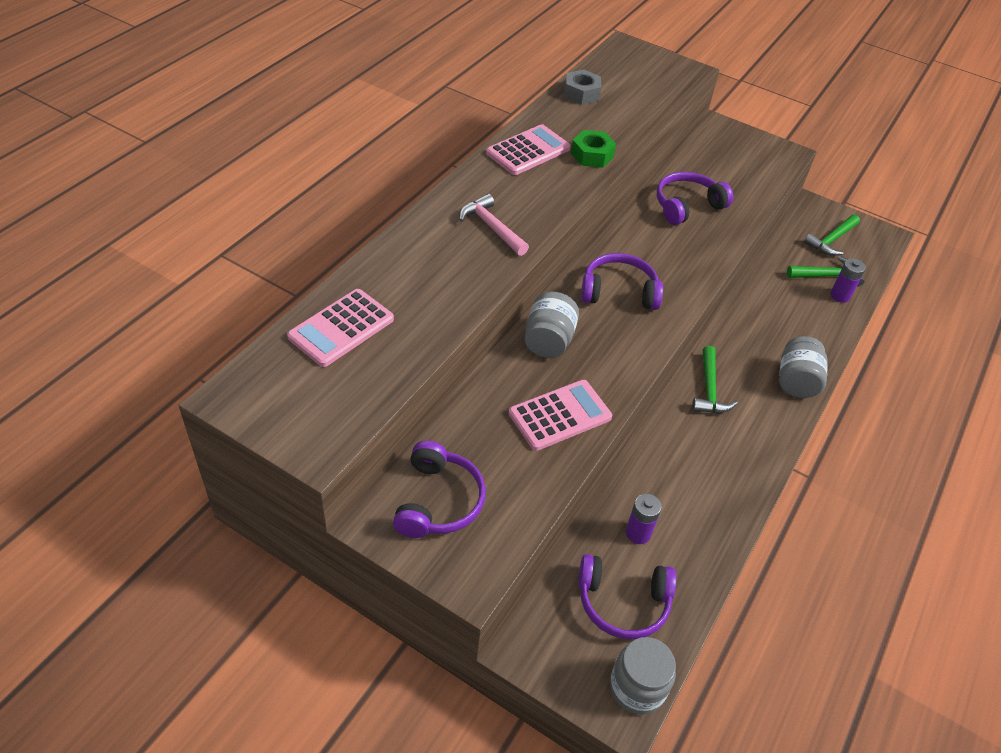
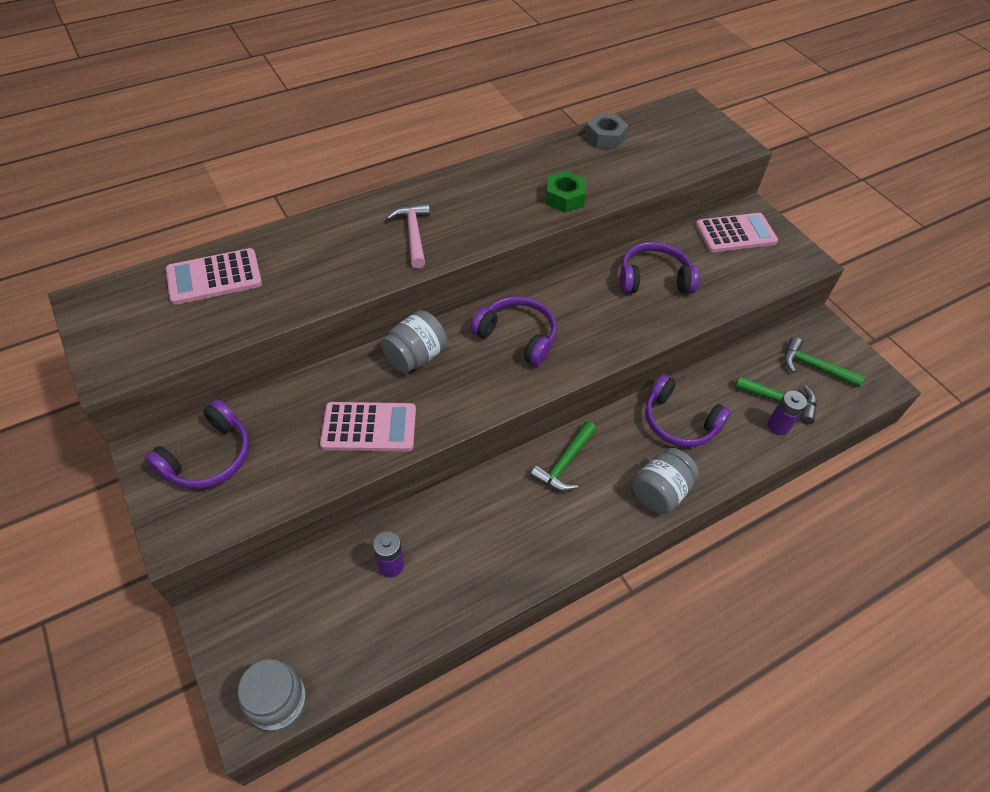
camera: 30 degrees right, 5 degrees up
(528, 151) = (507, 176): pink calculator -> pink calculator (735, 233)
(623, 603) = (327, 621): purple headphones -> purple headphones (679, 422)
(831, 240) = (814, 367): green hammer -> green hammer turned 45 degrees clockwise

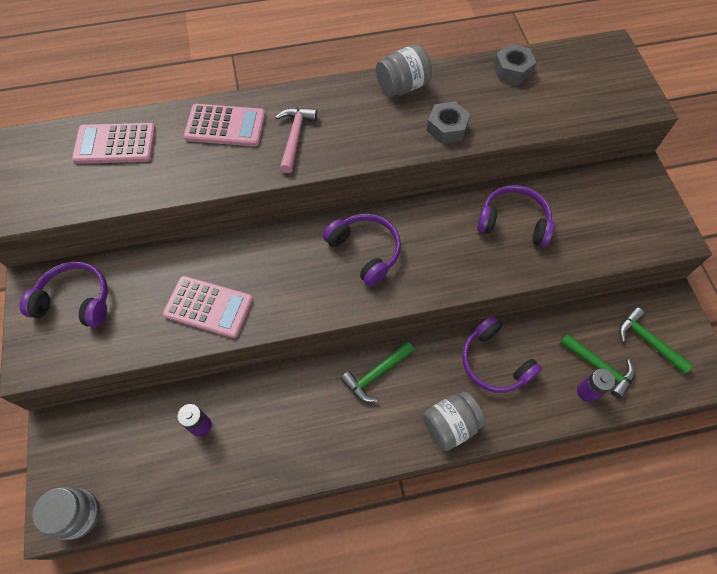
camera: 20 degrees right, 10 degrees up
(209, 457) = (76, 300): purple headphones -> purple headphones turned 135 degrees counterclockwise
(415, 356) = (270, 249): grey jar -> grey jar (402, 86)
(564, 198) = (447, 128): green nut -> grey nut
(735, 233) = (614, 191): pink calculator -> pink calculator (225, 126)

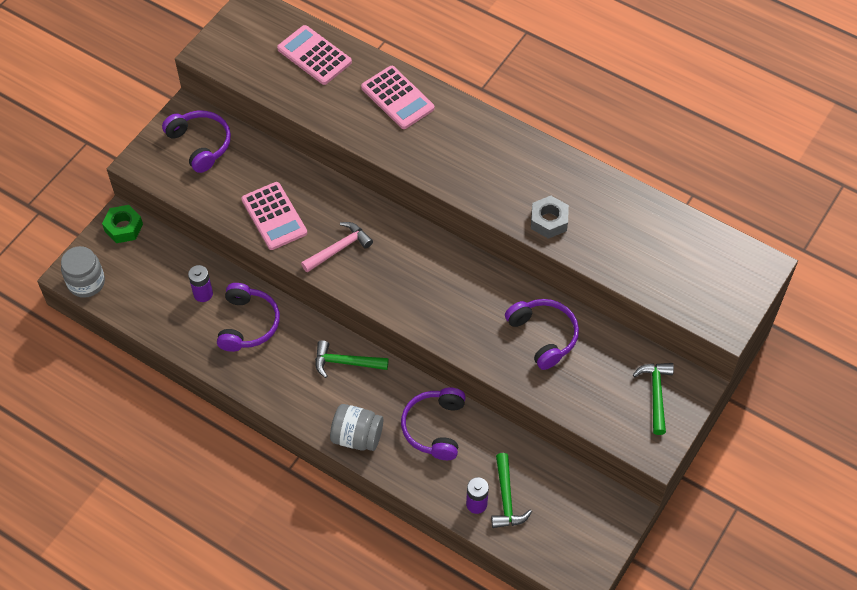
camera: 45 degrees right, 5 degrees down
(66, 432) = (123, 227): none -> green nut
(295, 137) = (434, 143): pink hammer -> pink hammer (339, 249)
(365, 251) = (414, 266): purple headphones -> purple headphones (248, 324)
(402, 86) = (554, 165): grey jar -> none
(512, 69) = (656, 218): grey nut -> none
(648, 341) = (566, 516): green hammer -> green hammer (656, 394)

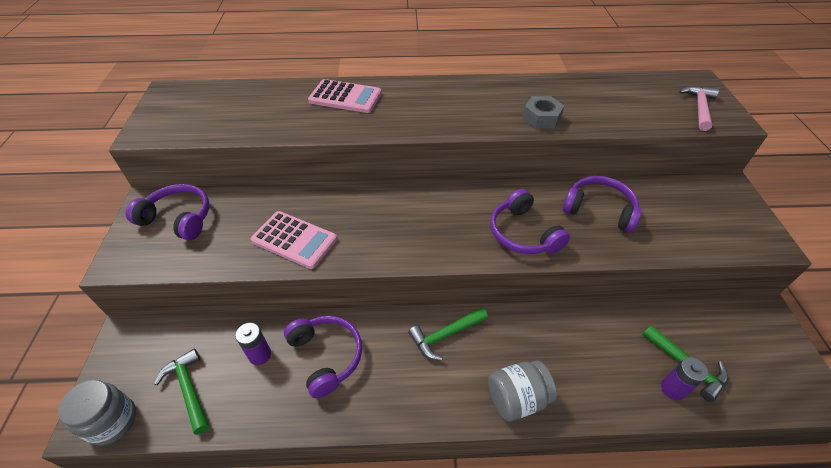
camera: 35 degrees left, 10 degrees down
(123, 227) = (132, 339): green nut -> none
(314, 55) = (250, 99): pink calculator -> none
(339, 249) = (376, 235): pink hammer -> pink hammer (699, 108)
(434, 427) = (570, 343): purple headphones -> purple headphones (523, 233)
(656, 394) = (717, 204): green hammer -> green hammer (189, 389)

